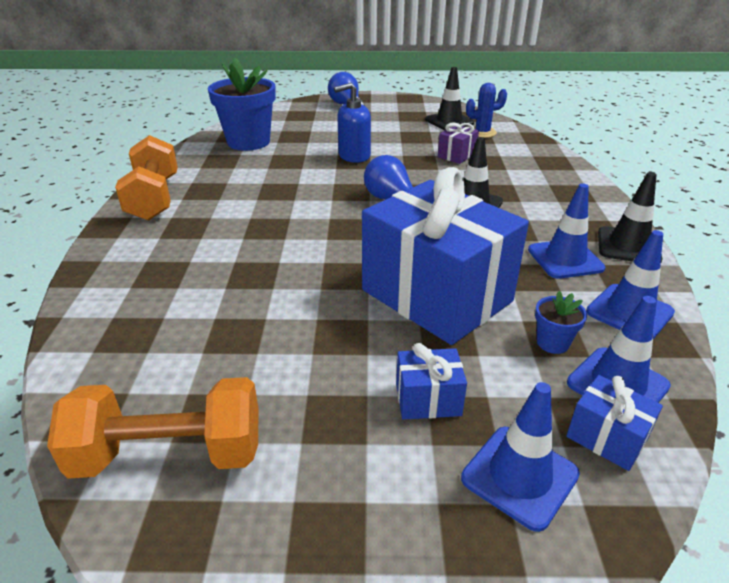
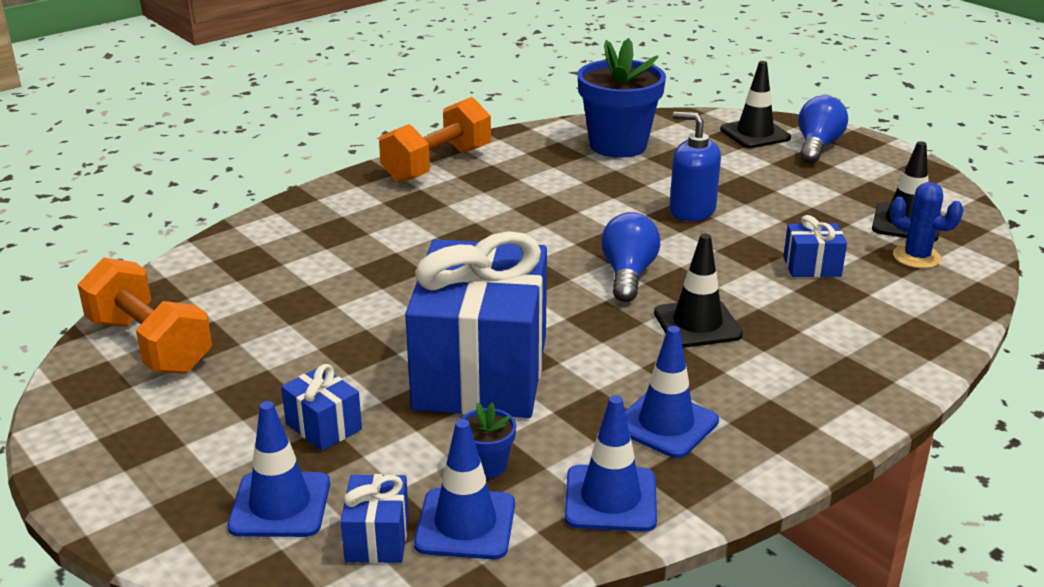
camera: 50 degrees right, 5 degrees down
(456, 155) = (812, 266): purple gift -> blue gift
(628, 246) = (768, 459): black traffic cone -> black traffic cone (755, 134)

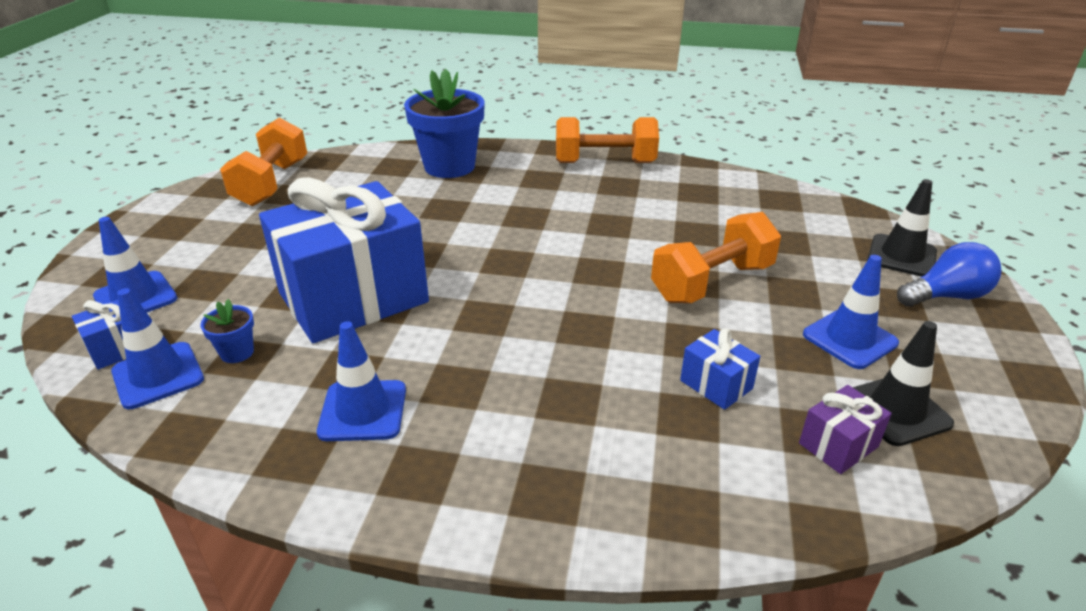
camera: 50 degrees right, 5 degrees up
(323, 426) = (233, 272): blue gift -> none
(610, 499) = (234, 428): blue traffic cone -> blue traffic cone (849, 339)
(618, 145) = (757, 208): blue flower pot -> blue flower pot (449, 166)
(628, 275) = (565, 298): blue light bulb -> none
(692, 210) = (712, 283): blue soap dispenser -> orange dumbbell
(697, 324) = (532, 362): black traffic cone -> none
(916, 257) = (838, 445): blue cactus -> purple gift

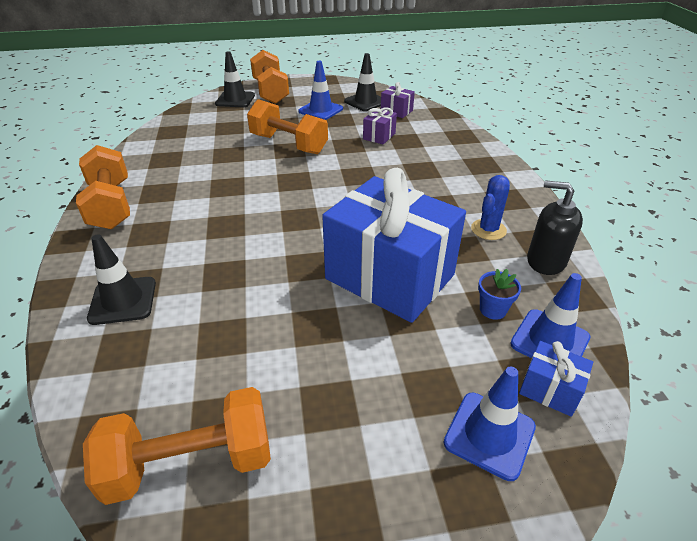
camera: 110 degrees left, 5 degrees up
(255, 439) = (545, 261): none -> black soap dispenser
(363, 411) = (488, 230): blue traffic cone -> blue cactus
(449, 166) = (123, 301): blue flower pot -> black traffic cone
(716, 384) = (379, 136): blue gift -> purple gift
(946, 296) = (270, 92): blue light bulb -> orange dumbbell

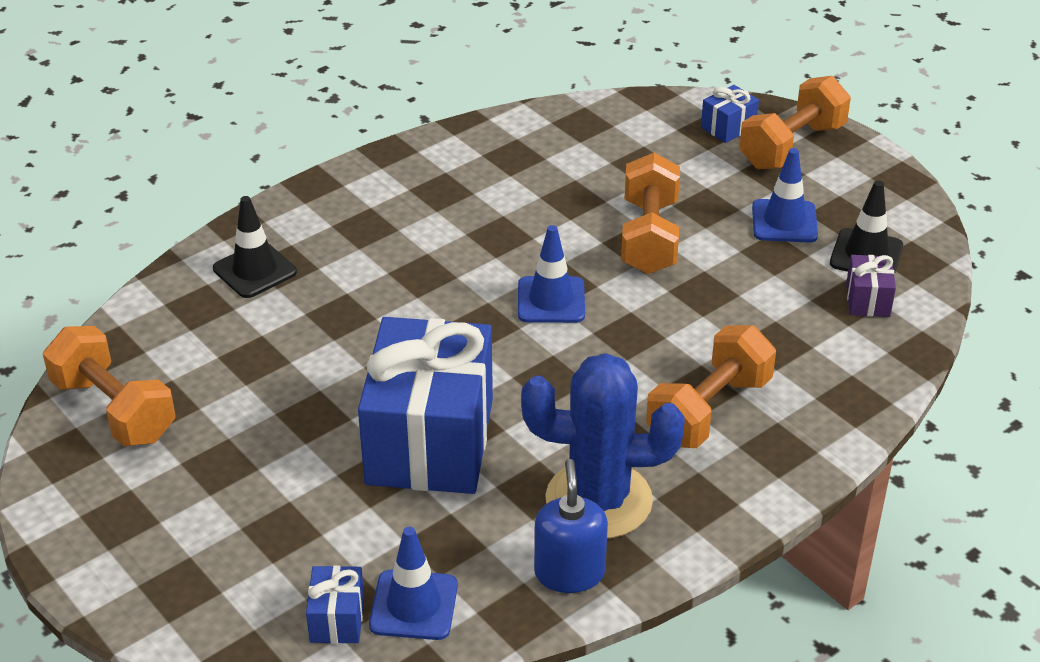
camera: 60 degrees right, 0 degrees up
(111, 205) = (388, 173): orange dumbbell -> orange dumbbell (708, 410)
(235, 100) = (728, 127): black traffic cone -> blue gift
(379, 136) = (761, 312): purple gift -> none
(488, 230) = (598, 500): blue cactus -> blue cactus, size x2.00
(489, 435) = (250, 586): blue traffic cone -> blue traffic cone (551, 300)
(493, 310) = (434, 545): blue flower pot -> none
(545, 261) = (569, 572): black soap dispenser -> blue soap dispenser

